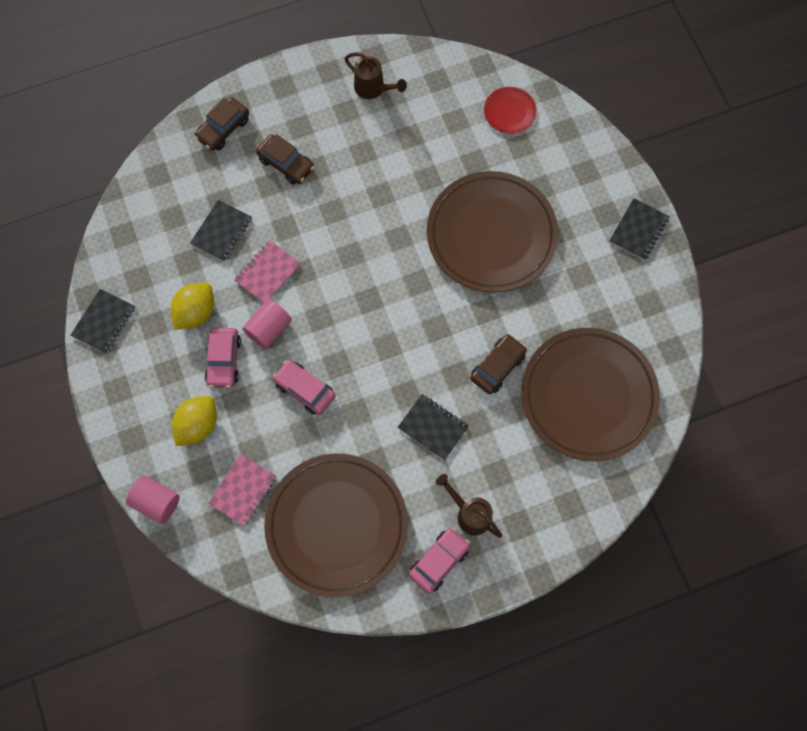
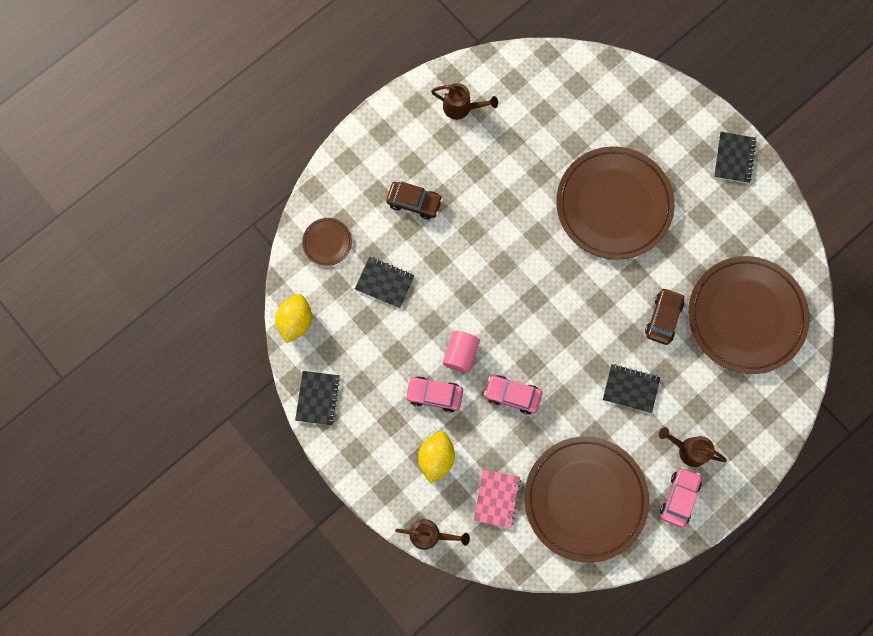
camera: 20 degrees left, 5 degrees up
(156, 502) = (429, 535): pink cylinder -> brown watering can
(182, 173) = (327, 242): none -> brown plate
(196, 312) = (393, 362): yellow lemon -> yellow lemon (295, 321)
(222, 231) = (384, 283): black notebook -> black notebook turned 75 degrees counterclockwise
(223, 129) = (346, 189): brown car -> none
(224, 360) = (434, 395): pink car -> pink car turned 120 degrees clockwise
(267, 273) = (439, 305): pink notebook -> none
(510, 112) = (587, 89): red plate -> none

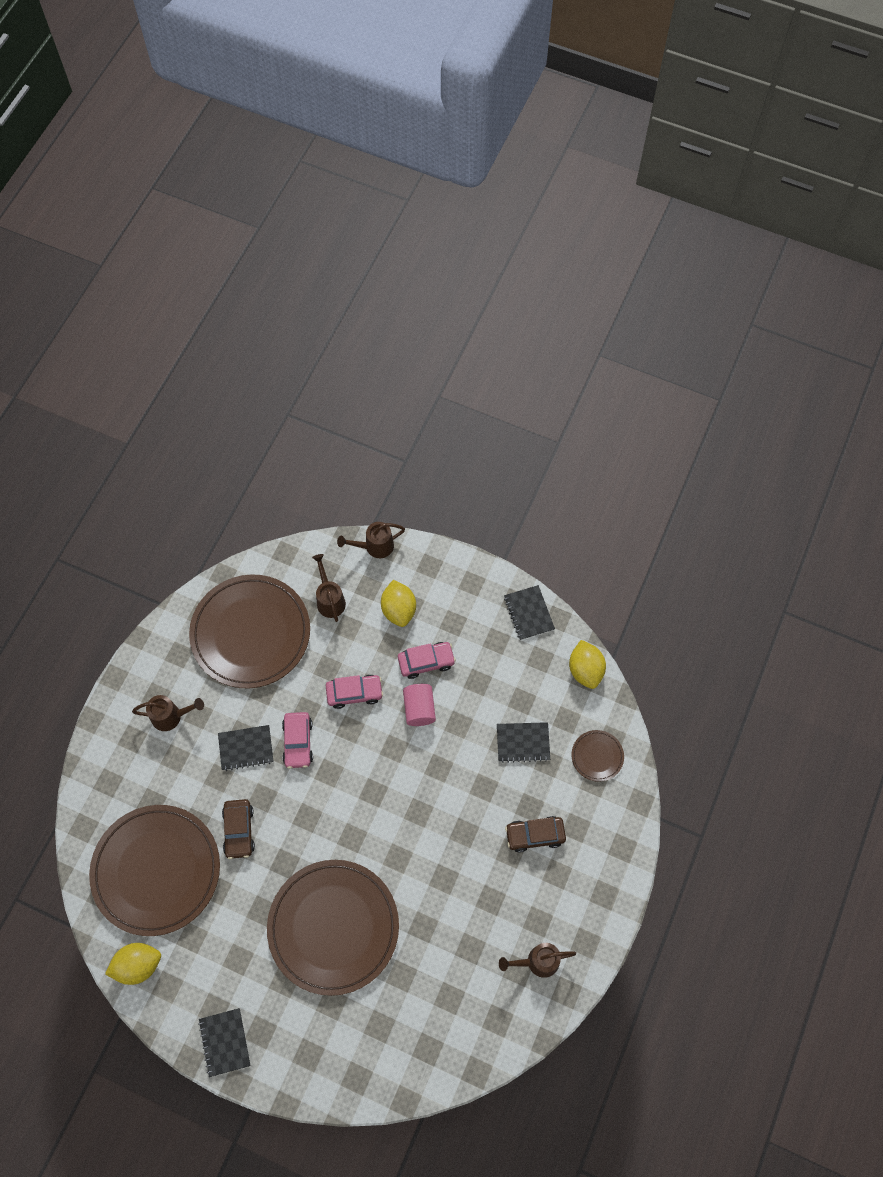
camera: 155 degrees right, 10 degrees down
(497, 498) = (330, 600): pink notebook -> brown watering can
(679, 497) = (165, 671): pink car -> pink car (298, 742)
(785, 246) = (138, 965): none -> yellow lemon

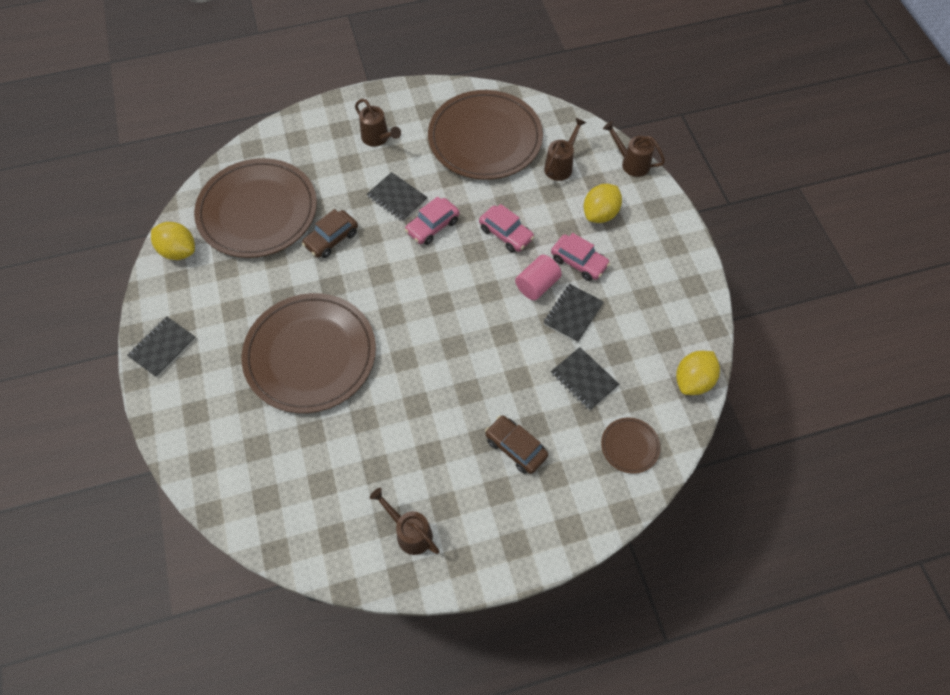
camera: 50 degrees right, 5 degrees down
(528, 613) = (694, 303): black notebook -> black notebook (573, 314)

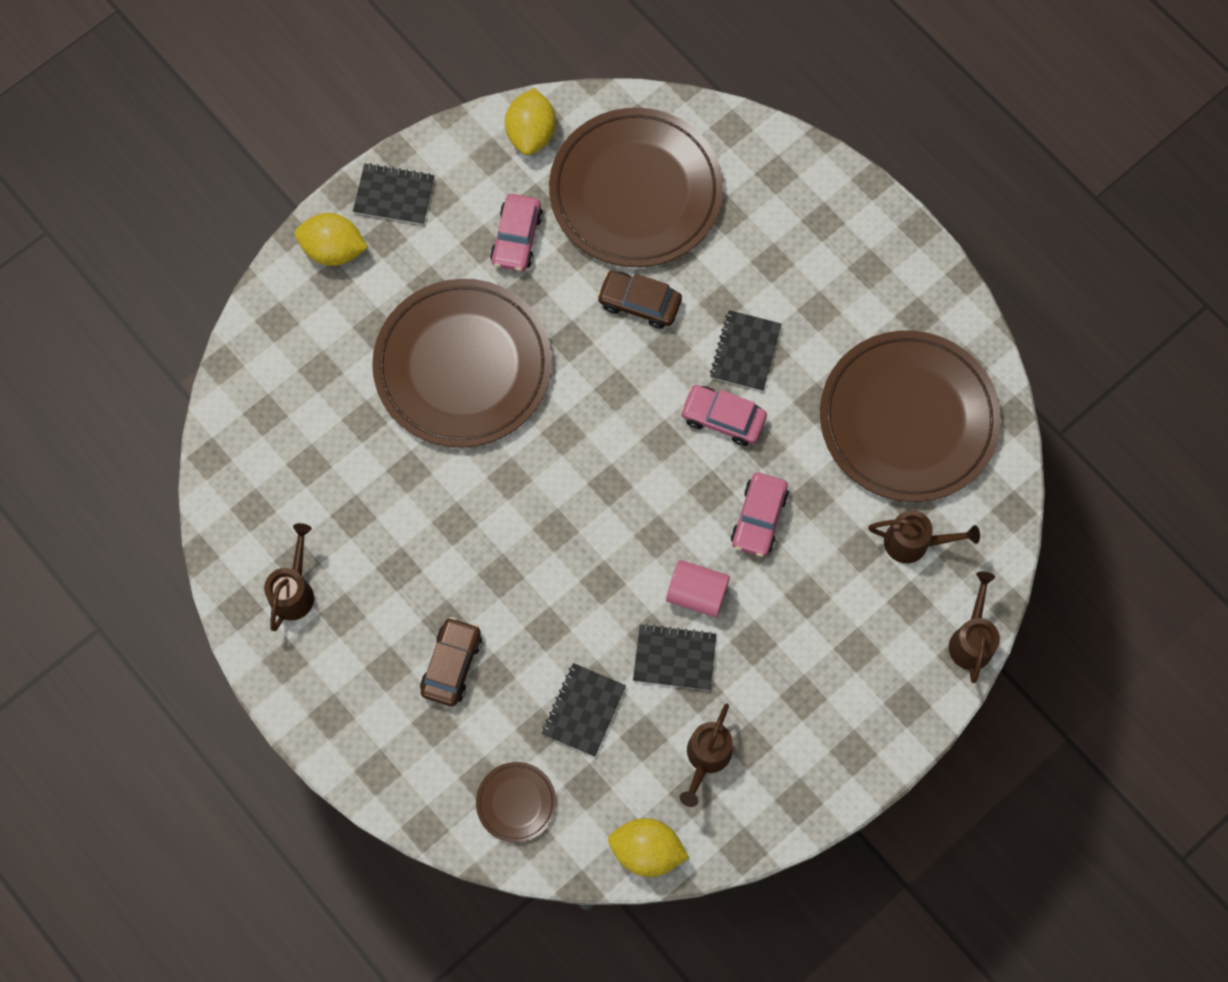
camera: 65 degrees right, 10 degrees up
(377, 138) = (832, 277): brown watering can -> brown watering can (706, 757)
(579, 262) = (761, 633): pink car -> pink car (516, 238)
(600, 214) = (856, 630): yellow lemon -> yellow lemon (334, 250)

